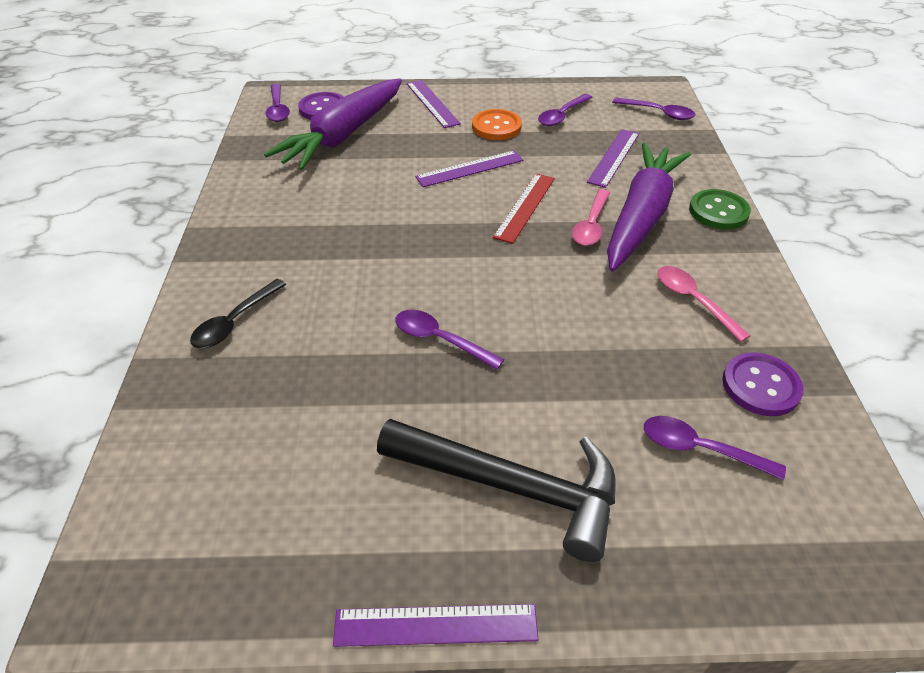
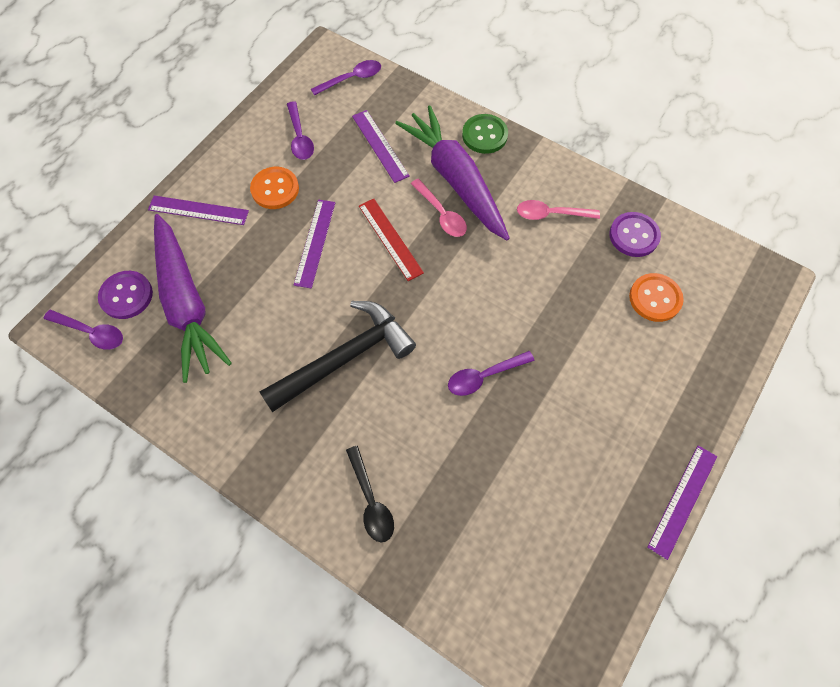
camera: 55 degrees left, 20 degrees up
(512, 486) = (622, 408): black hammer -> black hammer (345, 357)
(700, 449) = (655, 298): purple spoon -> orange button

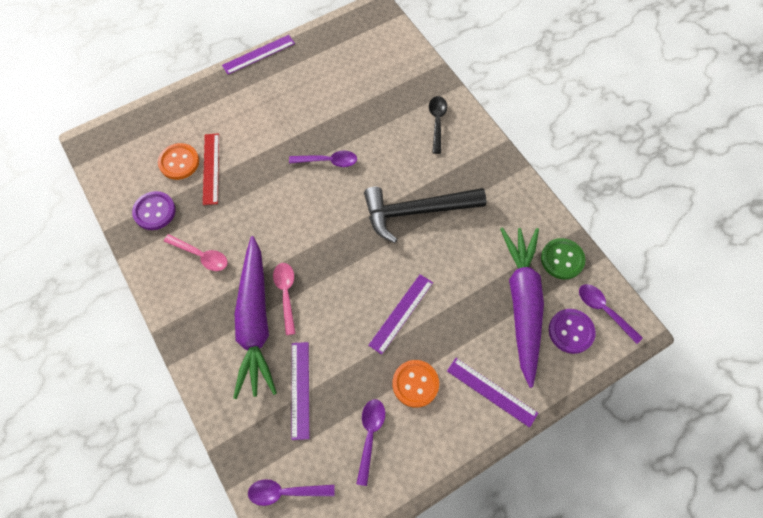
camera: 155 degrees left, 0 degrees up
(390, 239) = (339, 290): red ruler -> red ruler (211, 168)
(484, 135) = (201, 357): green button -> green button (562, 259)

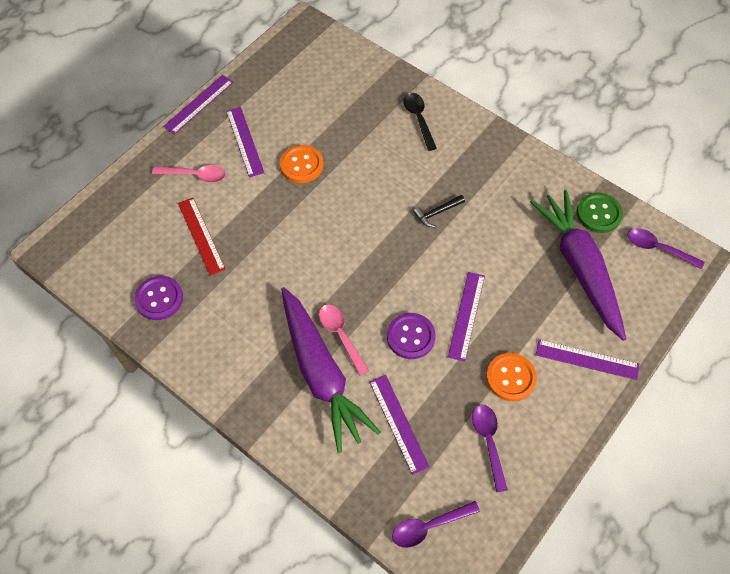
camera: 20 degrees left, 5 degrees down
(179, 162) = (162, 240): orange button -> orange button (301, 165)
(201, 255) = (232, 327): pink spoon -> pink spoon (195, 175)
(281, 98) = (244, 141): none -> purple ruler
(328, 161) = (324, 191): purple spoon -> none
(416, 212) = (437, 213): black hammer -> black hammer, size x0.41
(571, 331) = (636, 278): purple button -> purple button (411, 337)

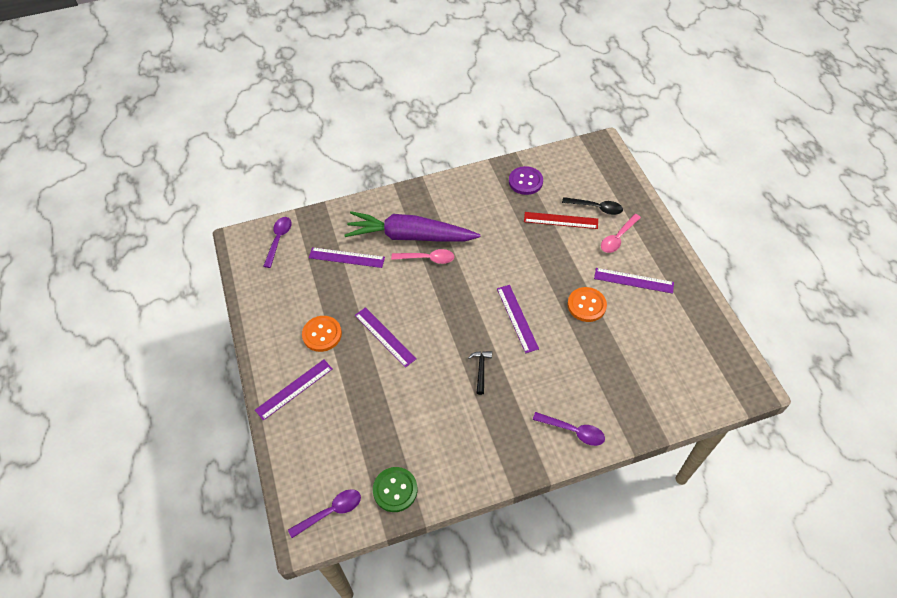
camera: 125 degrees right, 5 degrees down
(199, 104) = (691, 268): purple ruler -> purple ruler (517, 318)
(411, 337) = (396, 295): purple button -> none
(418, 119) = (584, 413): black spoon -> black spoon (596, 208)
(488, 442) = (295, 296): purple spoon -> purple spoon (573, 431)
(579, 267) = (362, 438): purple carrot -> none

